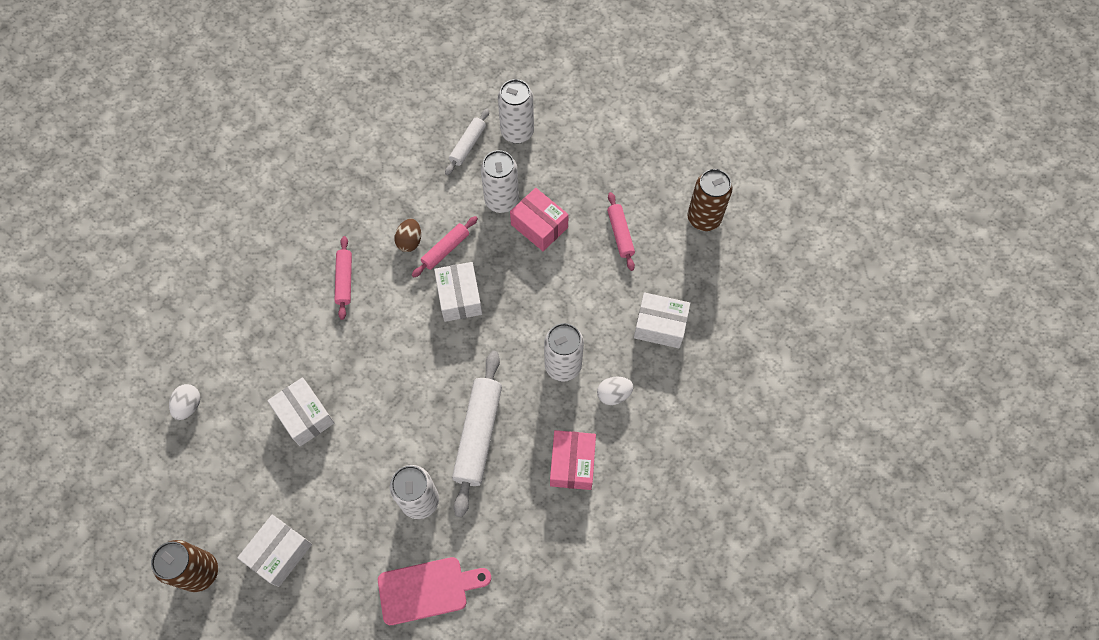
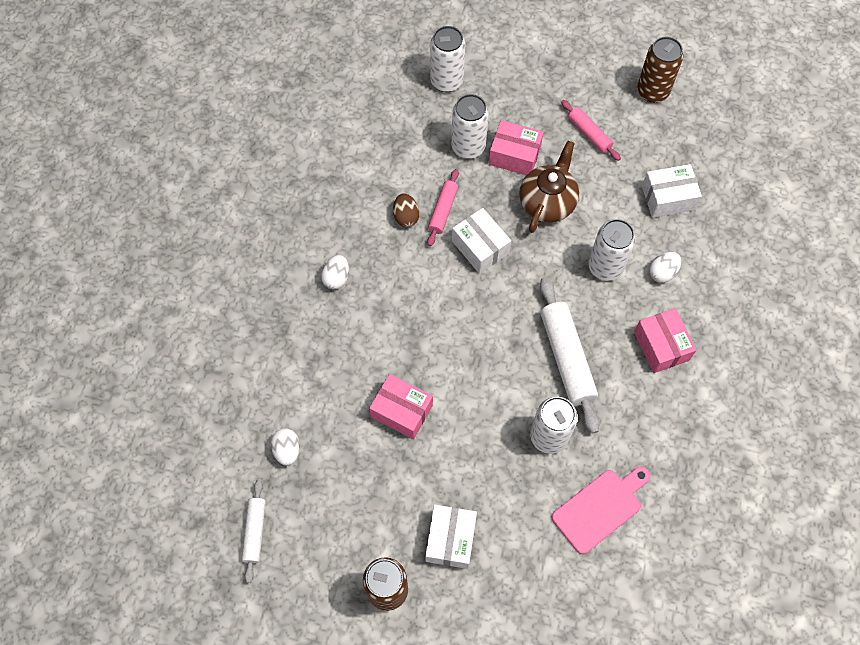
camera: 25 degrees left, 0 degrees up
(305, 416) = (401, 411): white box -> pink box
(318, 271) = (336, 278): none -> white egg
(344, 280) = (366, 276): pink rolling pin -> none
(468, 145) = (408, 110): white rolling pin -> white rolling pin (255, 532)
(544, 282) = (547, 202): none -> brown teapot

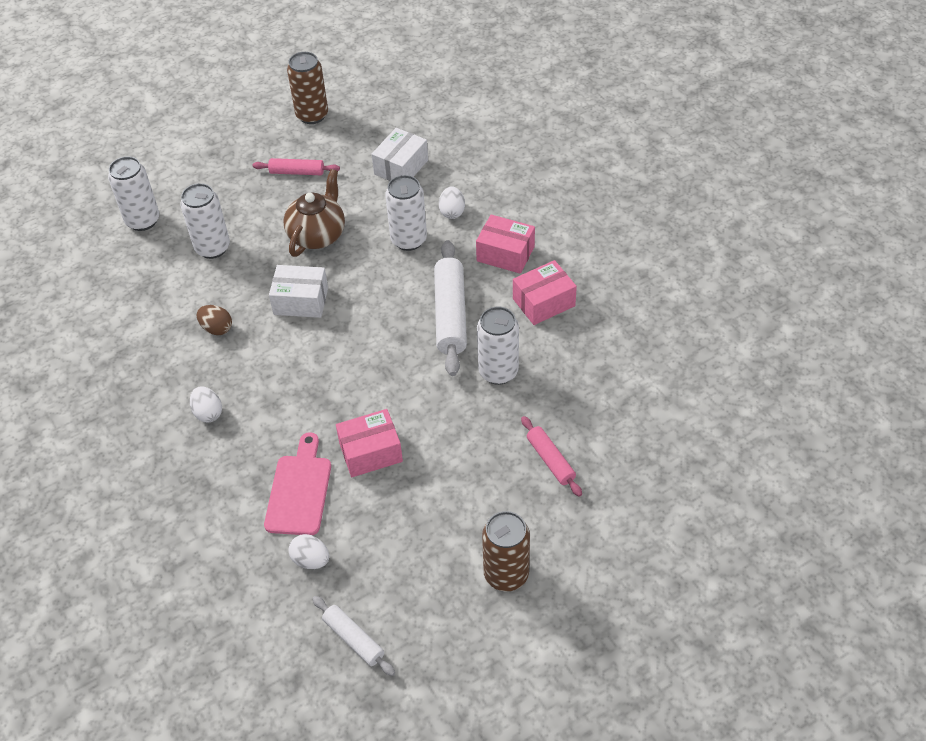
camera: 45 degrees left, 15 degrees down
(443, 210) = (242, 301): pink rolling pin -> pink rolling pin (550, 460)
(450, 539) = (510, 498): white box -> none
(514, 155) = (256, 226): pink box -> pink box (544, 302)
(547, 202) = (317, 235): brown teapot -> brown teapot turned 45 degrees clockwise
(567, 358) = (451, 314): white rolling pin -> white rolling pin turned 60 degrees clockwise
(600, 508) = (587, 382): pink cutting board -> pink cutting board (299, 490)

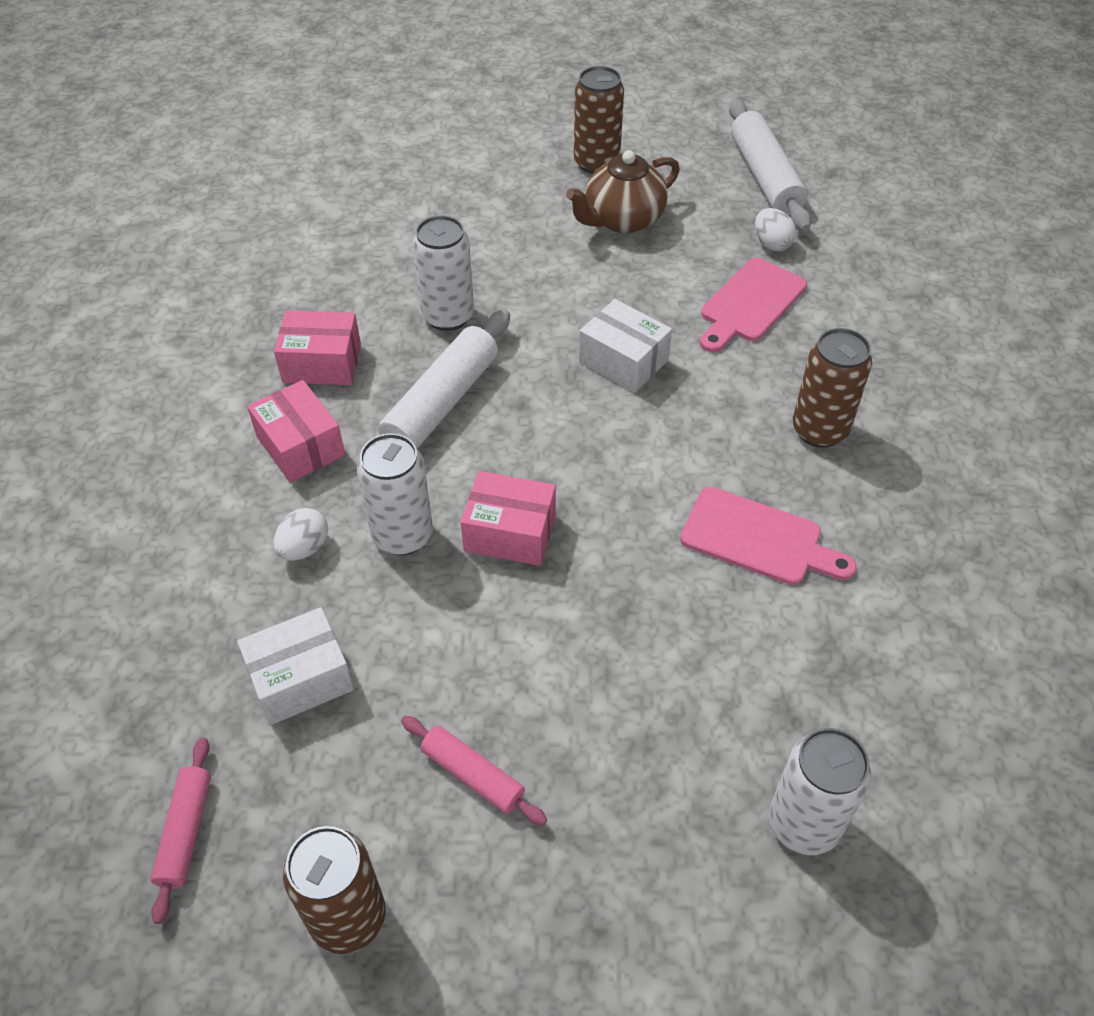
camera: 150 degrees left, 0 degrees up
(208, 413) = (819, 430): white egg -> brown can
(212, 248) = (702, 687): white can -> none
(217, 328) = (758, 539): brown egg -> pink cutting board
(301, 301) = (617, 520): white box -> white box (623, 361)
(317, 235) = (524, 618): brown teapot -> brown teapot (622, 220)
(354, 639) = (764, 177): white rolling pin -> white rolling pin, size x1.76
(370, 452) = (650, 304): pink box -> pink box (510, 532)
(550, 460) = (475, 220): pink rolling pin -> pink rolling pin (185, 832)

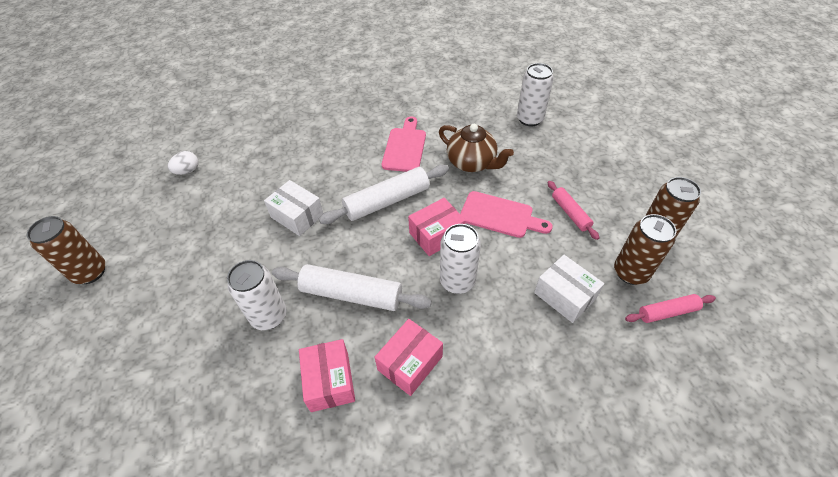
camera: 105 degrees left, 0 degrees up
(304, 548) = (486, 327): white egg -> none
(472, 775) = (570, 213): pink rolling pin -> pink rolling pin turned 45 degrees counterclockwise
(510, 532) = (436, 235): pink box -> pink box turned 60 degrees clockwise
(622, 220) = (161, 243): brown teapot -> brown teapot (472, 163)
(623, 361) = (297, 216): white box -> white box turned 75 degrees counterclockwise
(750, 304) = (242, 172): pink cutting board -> pink cutting board (500, 216)
(764, 177) = (119, 183): white rolling pin -> white rolling pin (387, 201)
(819, 430) = (332, 137): brown can -> brown can (630, 272)

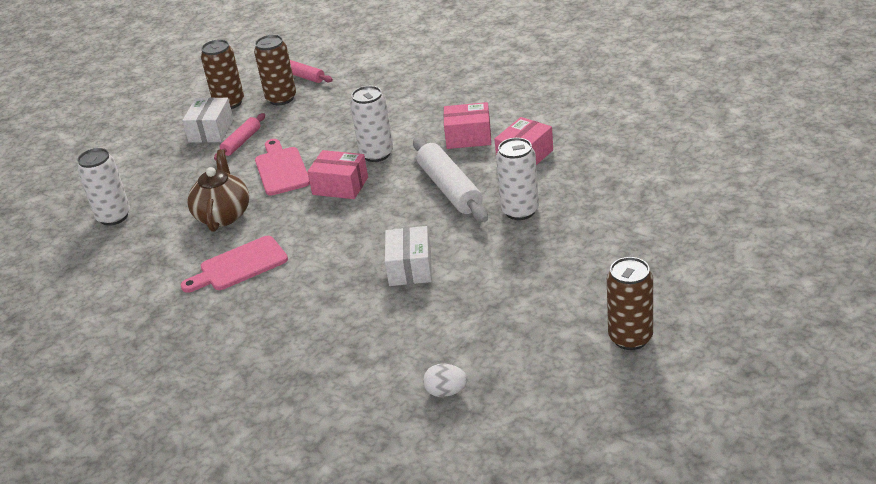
camera: 125 degrees left, 15 degrees down
(387, 201) = (330, 231): white rolling pin -> none
(564, 296) = (335, 111): white box -> white box (211, 131)

